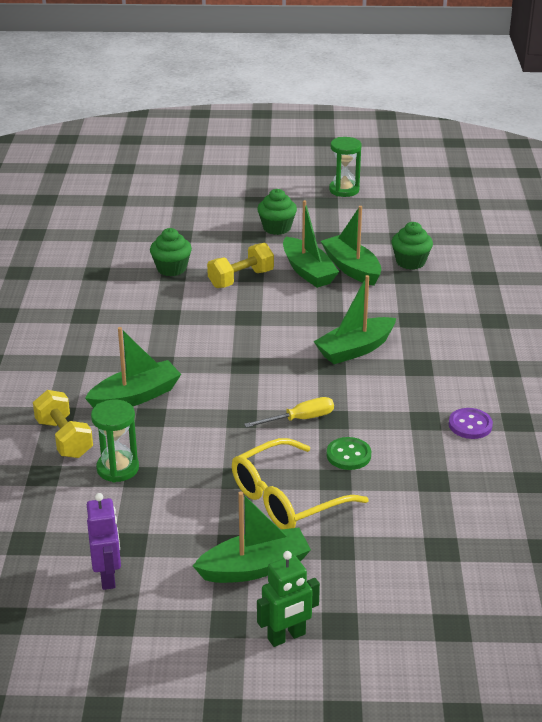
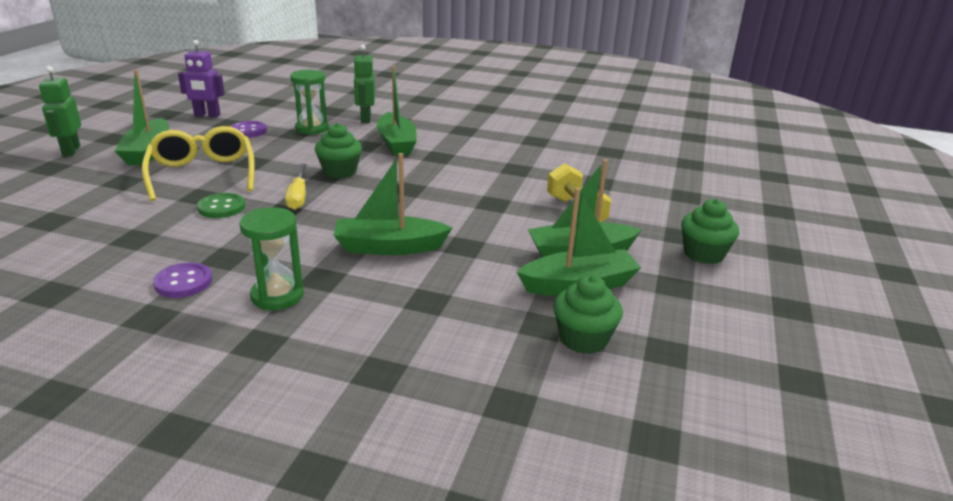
camera: 105 degrees right, 5 degrees down
(64, 438) = (365, 119): yellow dumbbell -> green robot
(149, 516) = (248, 131): none -> purple button
(171, 268) = (609, 182): green cupcake -> green cupcake (340, 172)
(344, 190) = (841, 334): green hourglass -> green hourglass (277, 296)
(355, 349) = (389, 247): green boat -> green boat turned 75 degrees counterclockwise

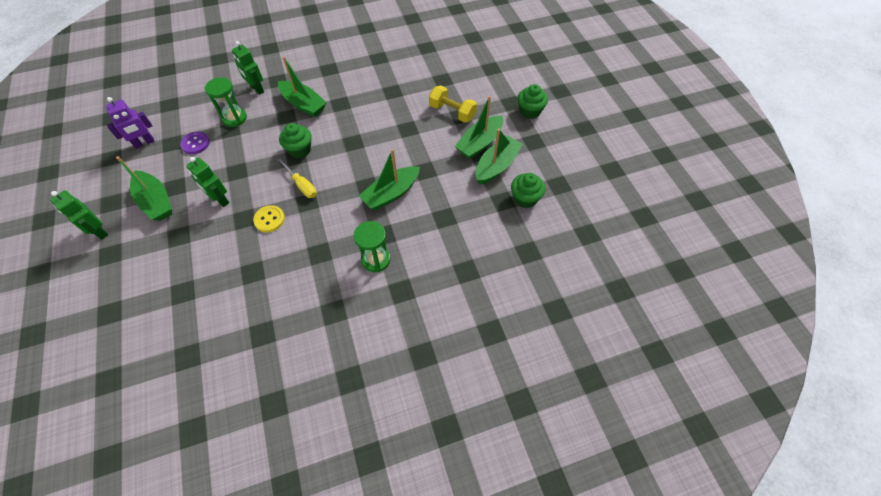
camera: 35 degrees left, 30 degrees up
(183, 282) = (320, 282): purple button -> none
(202, 174) = (220, 200): yellow glasses -> green robot
(221, 207) = (269, 219): green button -> yellow button

